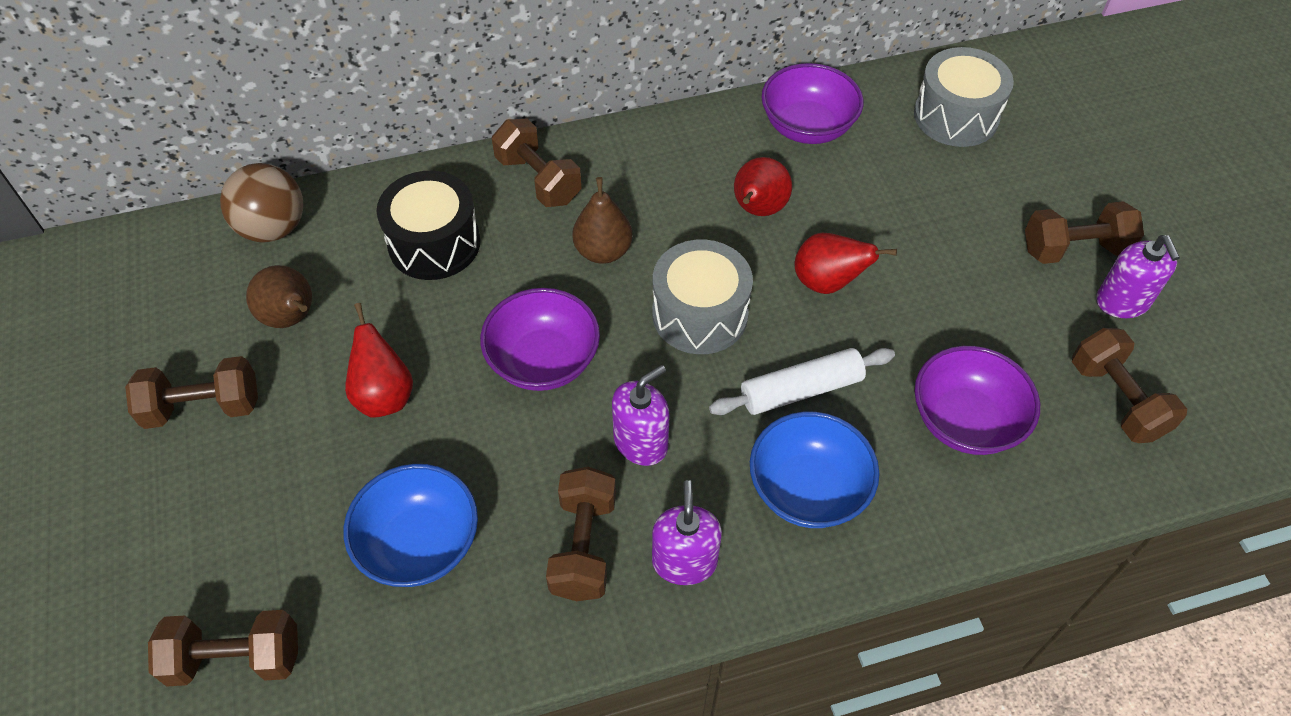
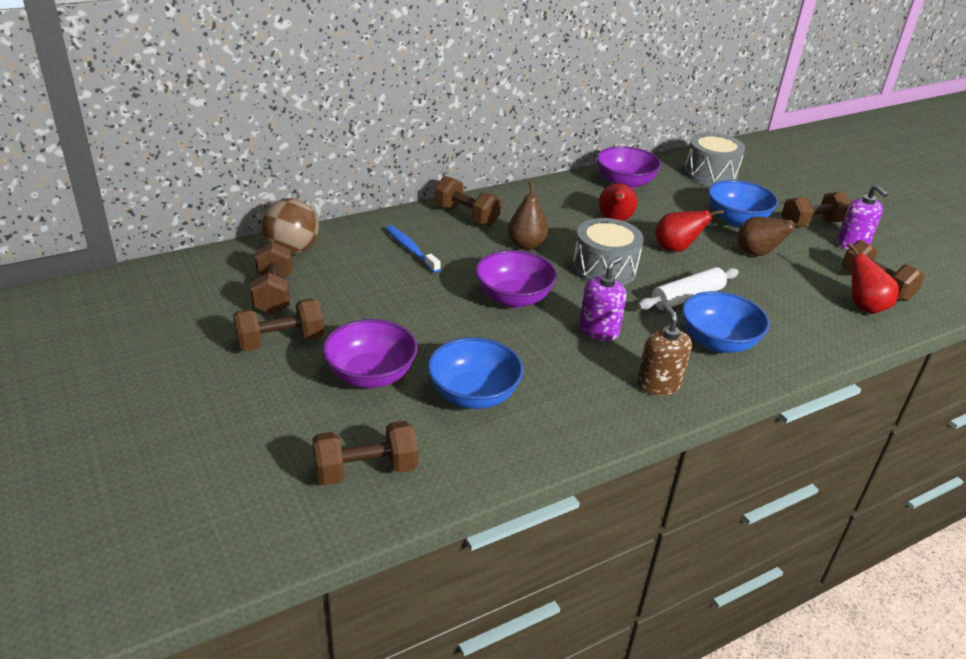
camera: 15 degrees left, 20 degrees down
(291, 318) = (326, 292): brown pear -> brown pear (757, 254)
(384, 395) = (411, 324): red pear -> red pear (864, 306)
(434, 243) = (410, 249): black drum -> blue toothbrush
(583, 546) = (588, 384): brown dumbbell -> brown dumbbell (274, 294)
(684, 561) = (659, 384): purple soap dispenser -> brown soap dispenser
(953, 226) = (736, 219): none -> blue bowl
(965, 421) = (794, 302): purple bowl -> purple bowl (371, 375)

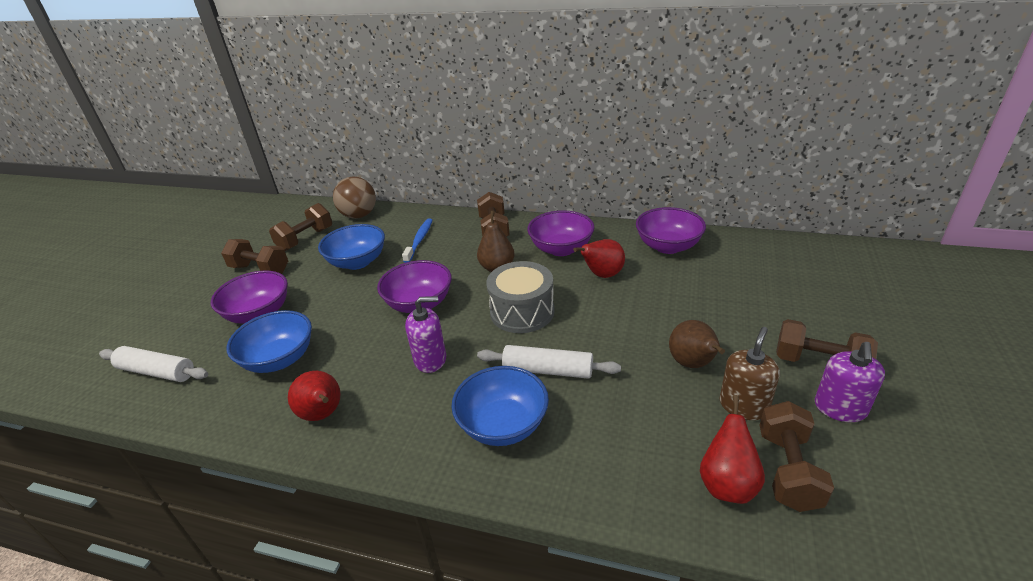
camera: 50 degrees right, 0 degrees up
(366, 470) = (157, 372): brown dumbbell -> white rolling pin
(551, 212) = (561, 249): none -> purple bowl
(659, 384) = (394, 429): brown soap dispenser -> brown soap dispenser (743, 406)
(676, 249) = (614, 322): red pear -> red pear (323, 414)
(710, 174) = (777, 266): grey drum -> none
(736, 219) = (729, 321): blue bowl -> blue bowl (357, 262)

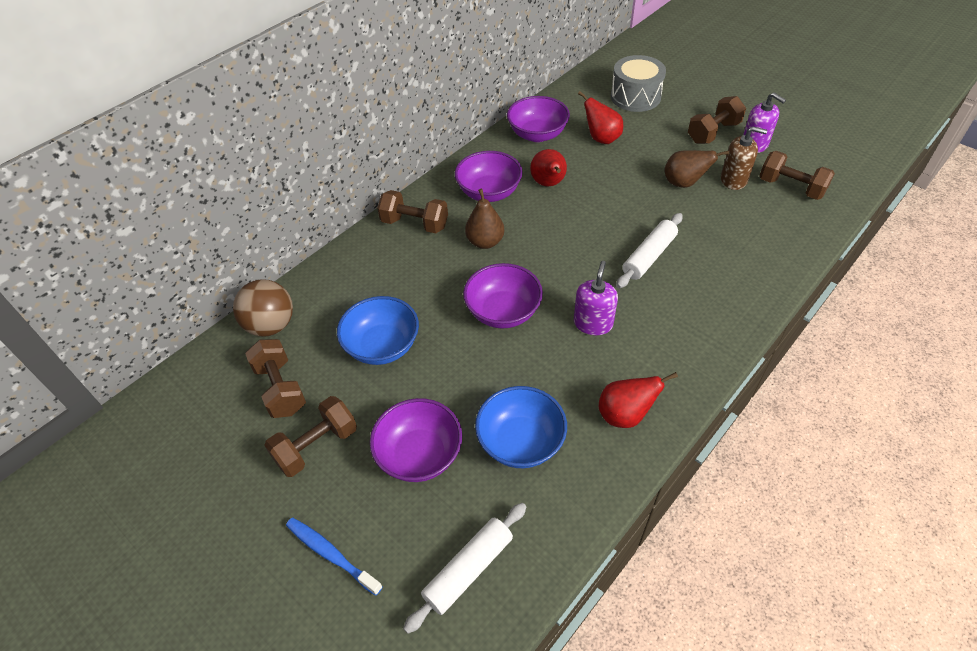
camera: 65 degrees left, 15 degrees up
(419, 240) = (383, 284): blue toothbrush -> blue toothbrush (331, 554)
(503, 425) = (695, 300): blue bowl -> none
(522, 312) = (565, 247): grey drum -> grey drum (635, 97)
(727, 484) = (791, 215): red pear -> red pear (601, 138)
(743, 406) = (733, 180): brown soap dispenser -> brown soap dispenser turned 135 degrees clockwise

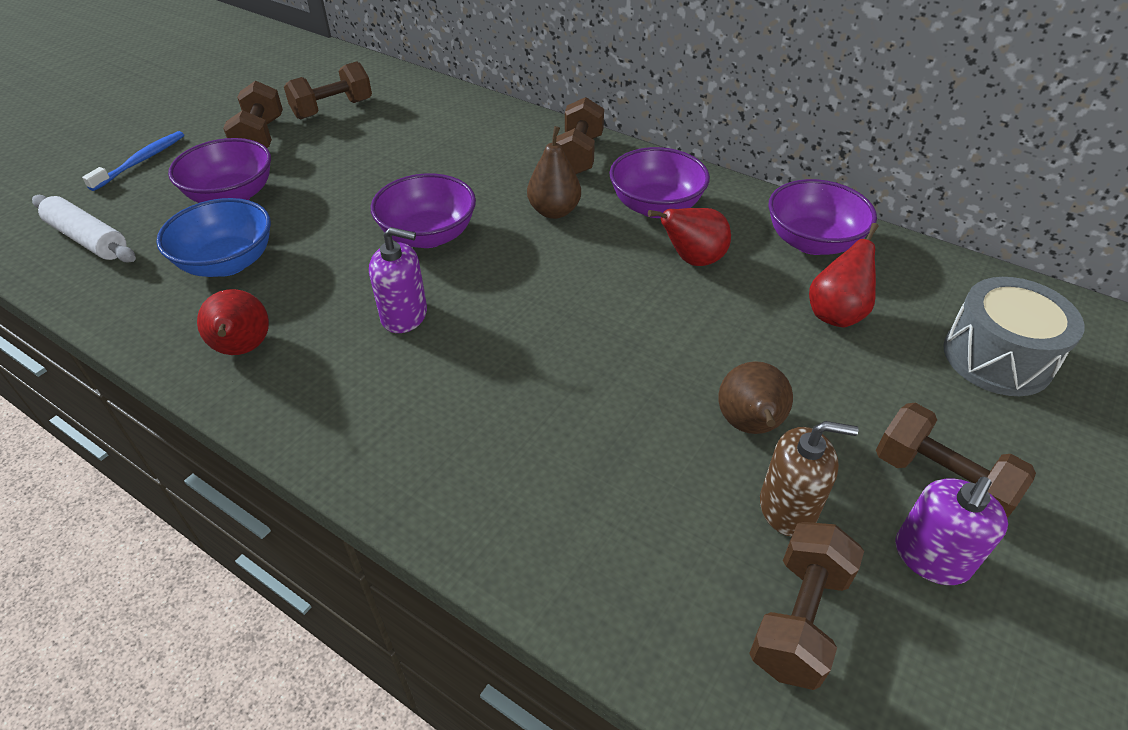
camera: 80 degrees right, 5 degrees down
(271, 325) = (414, 92): brown ball -> none
(316, 446) = (260, 137): brown dumbbell -> brown dumbbell turned 45 degrees clockwise
(382, 346) = (380, 157): blue bowl -> none
(649, 256) = (545, 374): white rolling pin -> none
(733, 180) = (788, 507): brown soap dispenser -> brown soap dispenser turned 90 degrees counterclockwise

